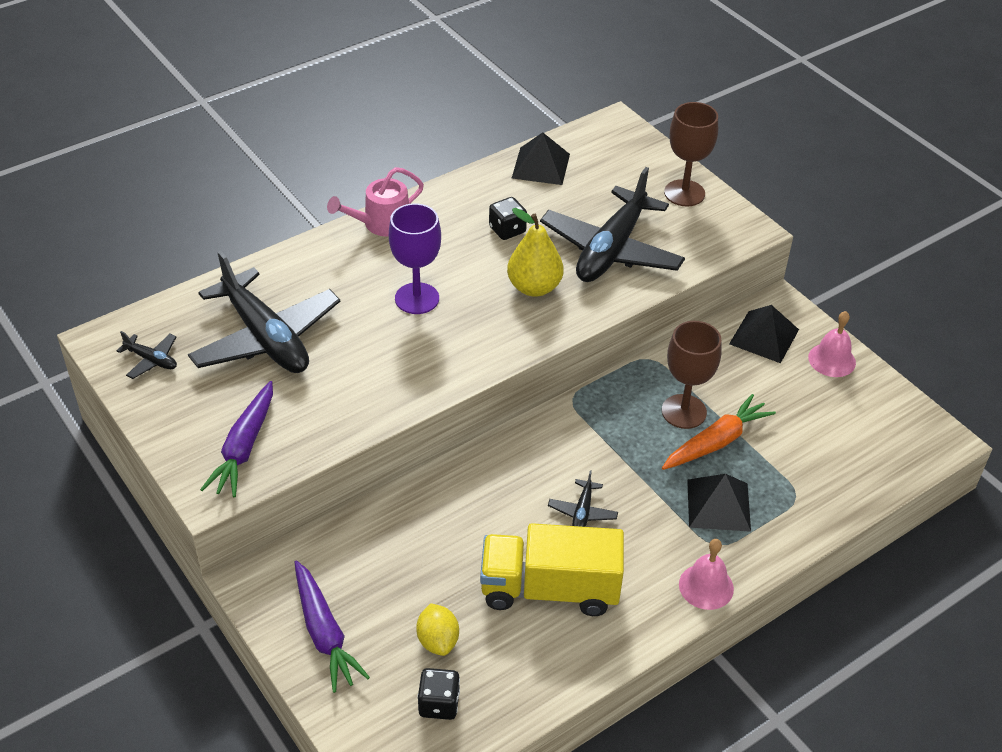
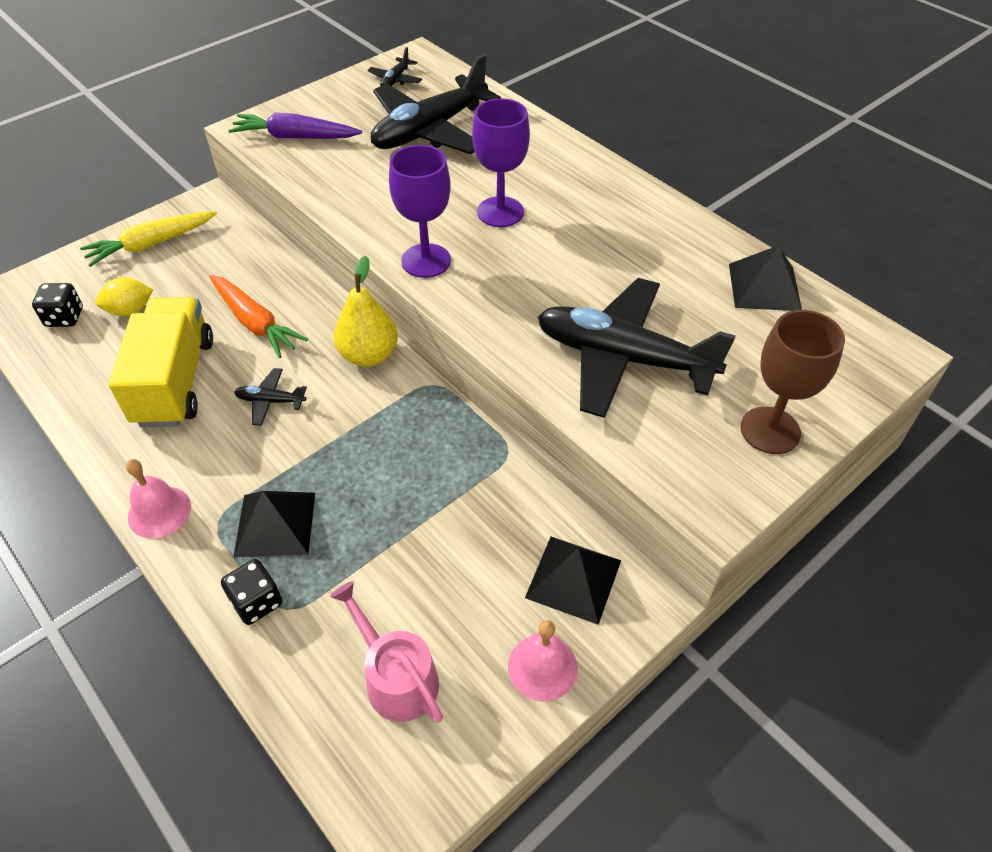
camera: 85 degrees right, 5 degrees up
(324, 633) = (151, 244): purple carrot -> yellow carrot
(381, 223) = (610, 178): pink watering can -> pink watering can (396, 677)
(478, 352) = (426, 261): none -> purple goblet
(507, 230) = (631, 267): black dice -> black dice (257, 602)
(534, 287) = (537, 295): yellow pear -> yellow pear (369, 355)
(684, 411) = (423, 488): brown goblet -> none
(716, 442) = (374, 521): orange carrot -> orange carrot (255, 323)

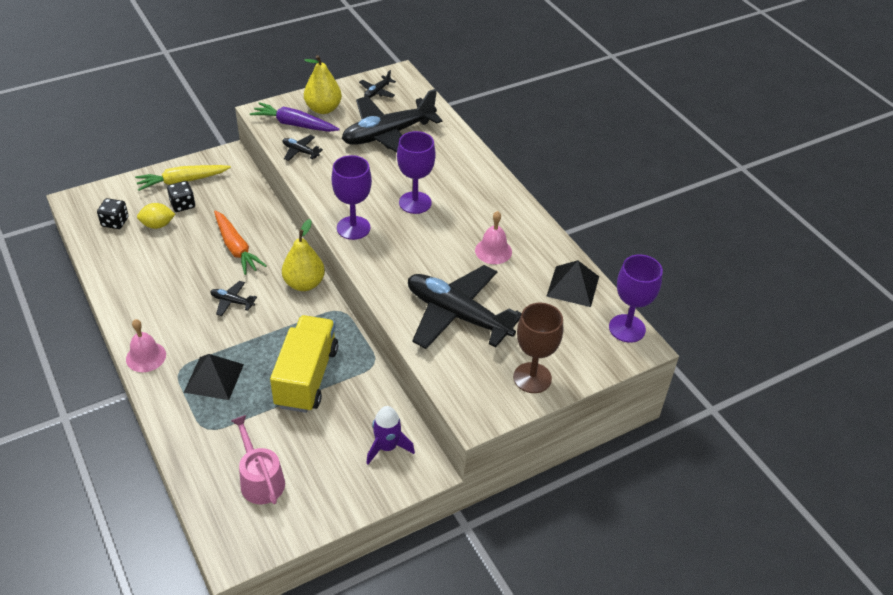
camera: 10 degrees right, 5 degrees down
(175, 381) = (175, 277): yellow truck -> yellow truck (306, 377)
(257, 602) = (190, 421): black dice -> black dice (183, 205)
(315, 171) = (300, 151): none -> black plane
(329, 111) = (323, 109): none -> yellow pear
(542, 667) = (349, 492): pink bell -> pink bell (493, 251)
(573, 578) = (387, 447): black pyramid -> purple rocket
(865, 332) = (627, 328): none -> purple goblet

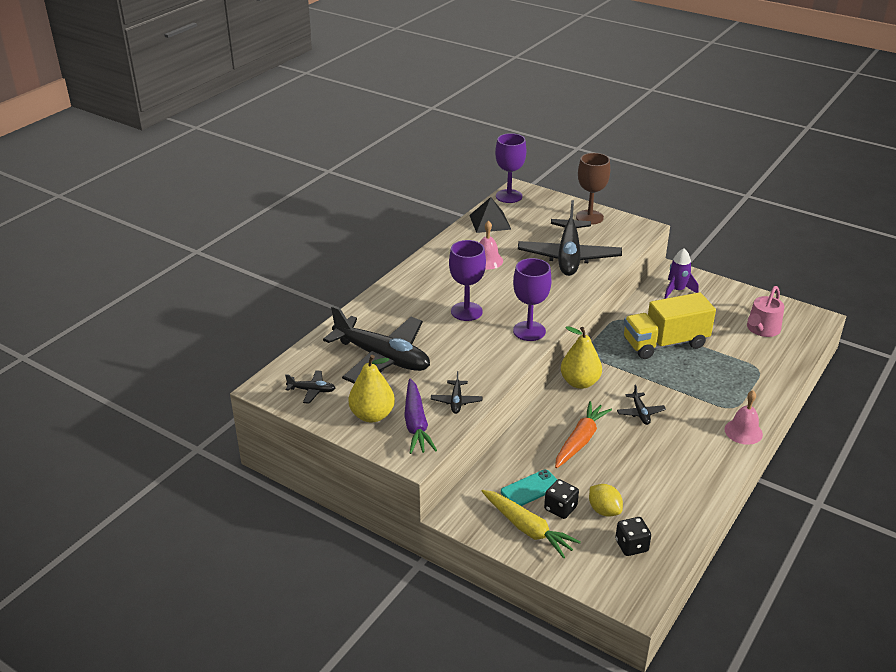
camera: 115 degrees left, 10 degrees down
(214, 378) = (718, 386): black pyramid -> none
(215, 199) = (530, 489): none -> turquoise phone

